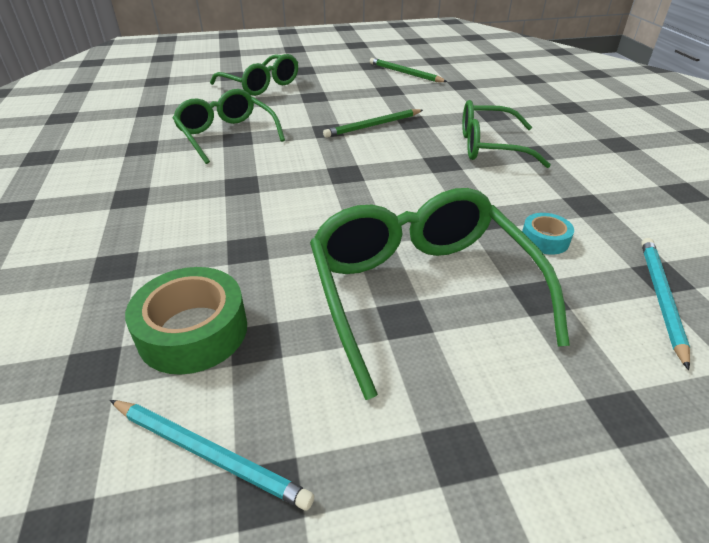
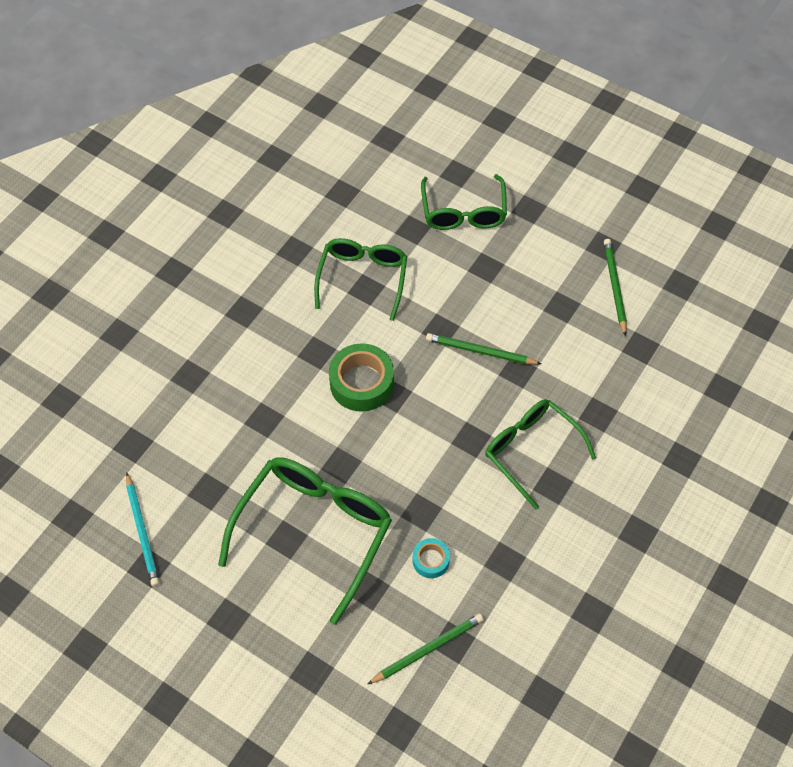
camera: 45 degrees right, 20 degrees up
(193, 331) = (188, 459): green tape -> green tape (361, 383)
(660, 298) = (427, 649): turquoise pencil -> green pencil

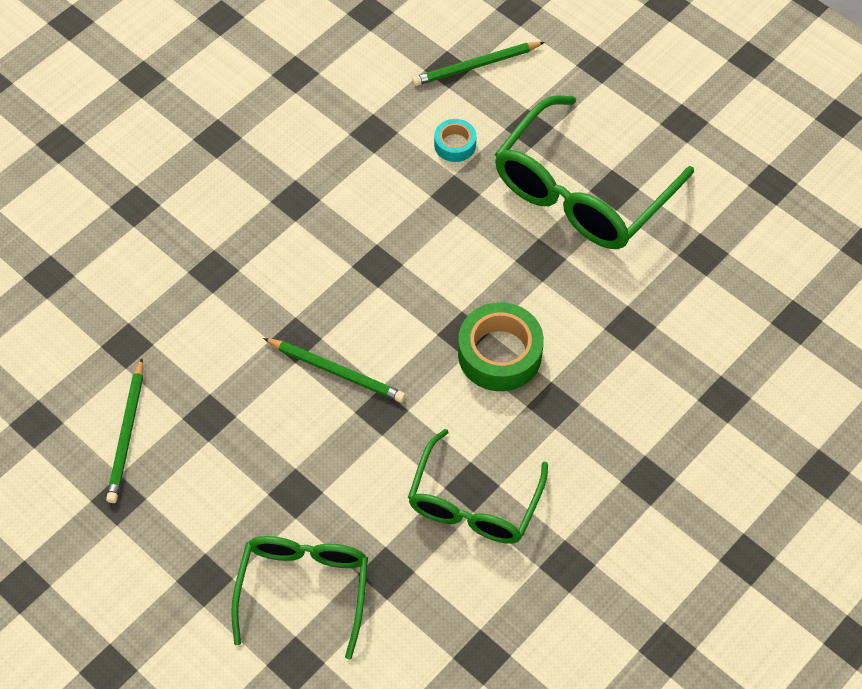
camera: 170 degrees left, 0 degrees up
(142, 531) = (781, 221): turquoise pencil -> none
(531, 450) = (309, 241): green glasses -> none

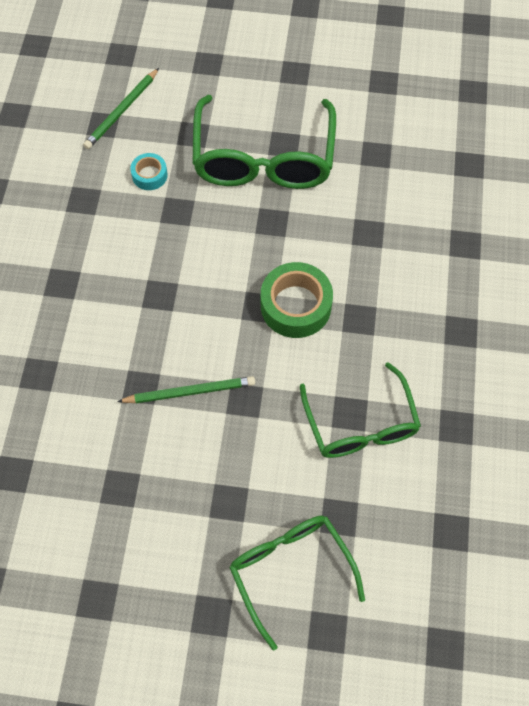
camera: 35 degrees left, 5 degrees up
(127, 434) = (65, 543): green pencil -> none

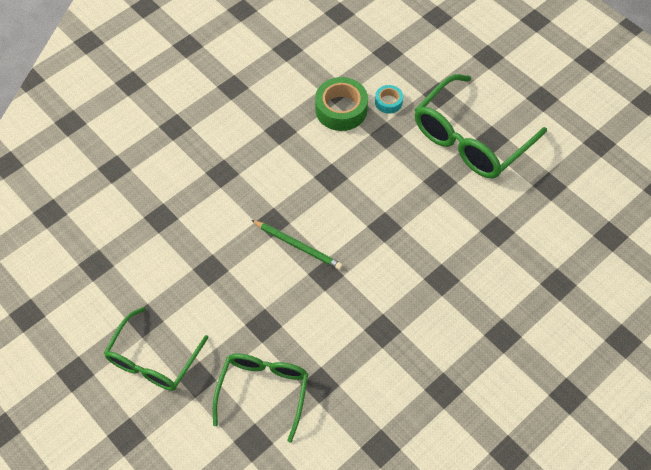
camera: 40 degrees right, 5 degrees down
(122, 111) = (406, 52): green pencil -> none
(295, 306) = (408, 242): green tape -> green tape (341, 109)
(360, 424) = (383, 342): green glasses -> green glasses (153, 360)

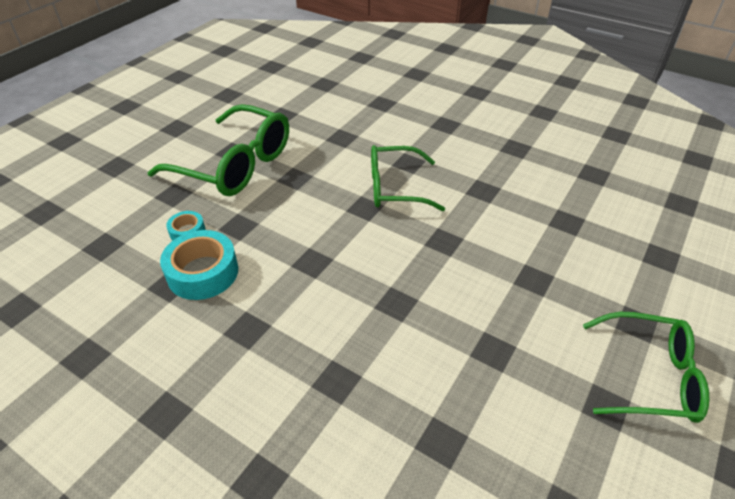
camera: 105 degrees left, 15 degrees down
(263, 391) = (605, 261): green glasses -> green glasses (394, 188)
(298, 246) = (419, 271): green pencil -> none
(341, 109) = (203, 272): green tape -> turquoise tape

